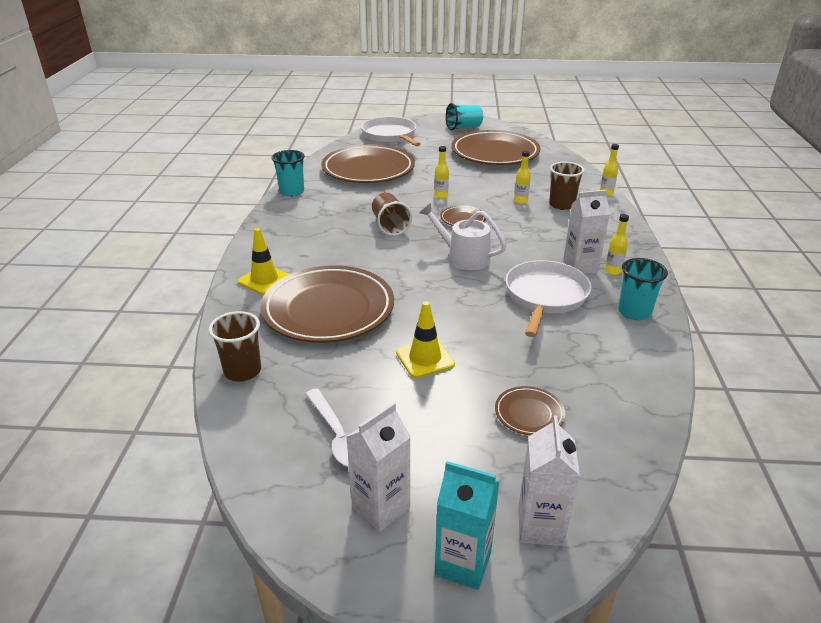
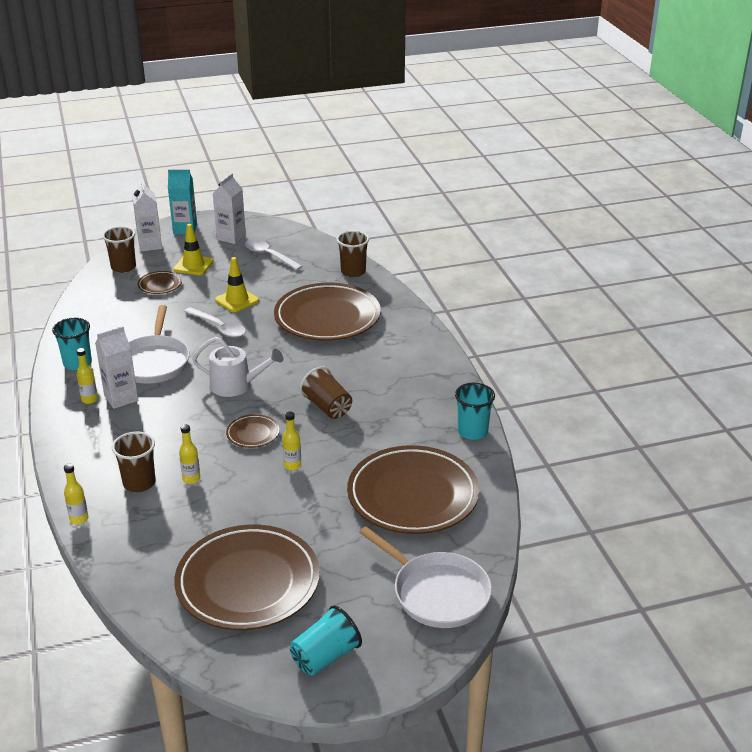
camera: 160 degrees right, 0 degrees up
(264, 280) = (398, 329): yellow traffic cone -> yellow traffic cone (193, 265)
(461, 323) = (219, 327): none -> white spoon
(590, 472) = (123, 267): none -> brown cup

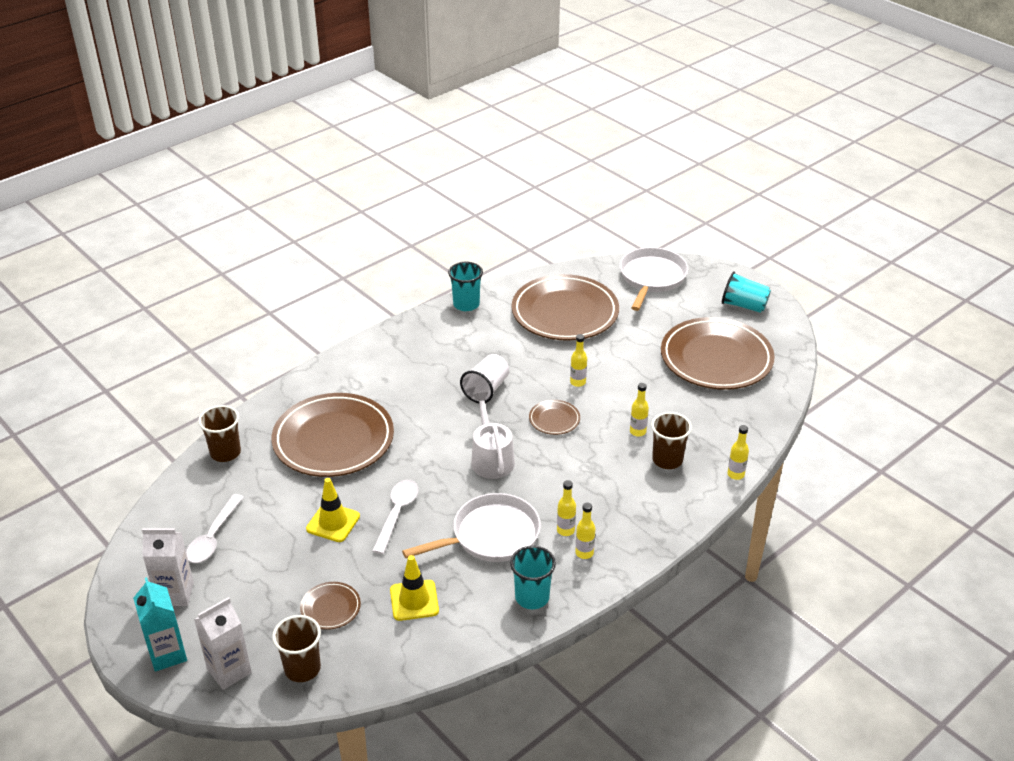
camera: 115 degrees left, 5 degrees up
(121, 398) = (565, 530): white carton -> yellow bottle
(193, 265) = (268, 598): yellow traffic cone -> yellow traffic cone (414, 600)
(327, 407) = (486, 389): brown cup -> white cup

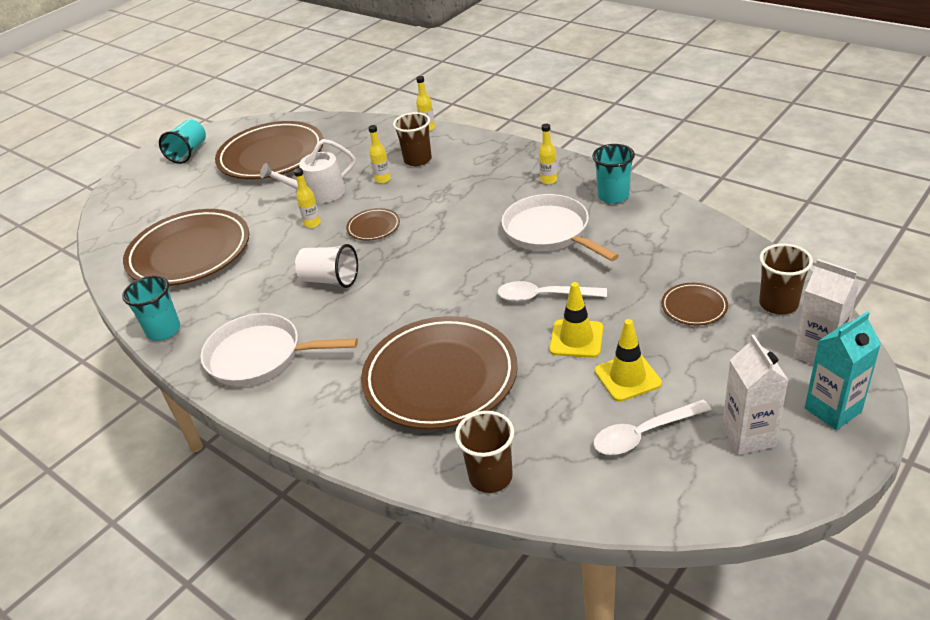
camera: 95 degrees left, 0 degrees up
(213, 537) = (643, 434): white spoon -> white spoon turned 150 degrees clockwise
(414, 600) = (653, 257): yellow traffic cone -> yellow traffic cone (627, 377)
(491, 458) = (441, 253): white watering can -> white watering can (319, 193)
(565, 530) = (525, 194): yellow bottle -> none
(651, 278) = (132, 208): white pan -> white pan (260, 356)

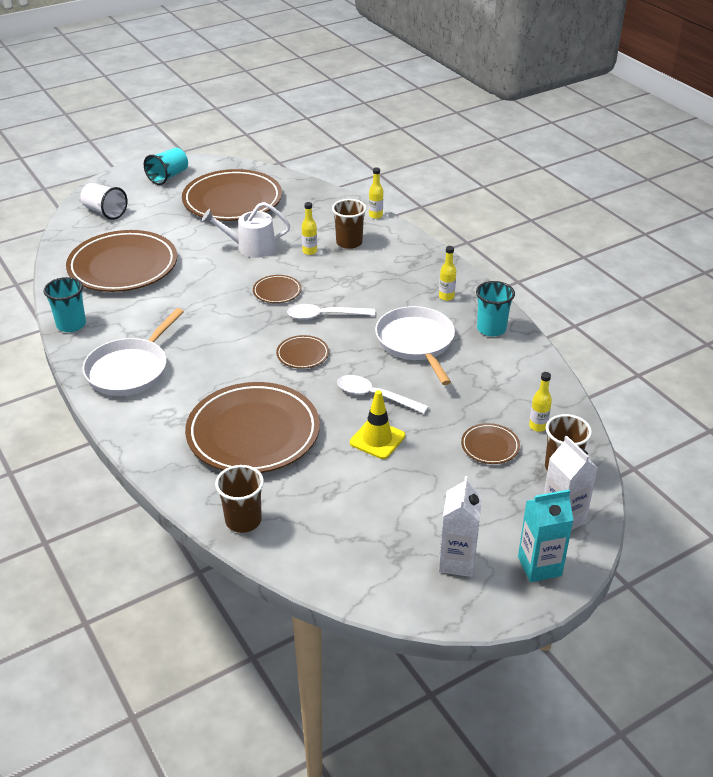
camera: 15 degrees right, 0 degrees up
(260, 356) = (130, 369): white pan -> white pan turned 90 degrees counterclockwise
(312, 224) = (230, 272): yellow bottle -> yellow bottle (538, 426)
(330, 280) = (217, 325): white cup -> white cup (105, 212)
(441, 280) = (302, 354): none -> brown plate
(627, 377) = (396, 483): yellow traffic cone -> none
(643, 434) = (378, 531): white spoon -> white spoon (324, 316)

